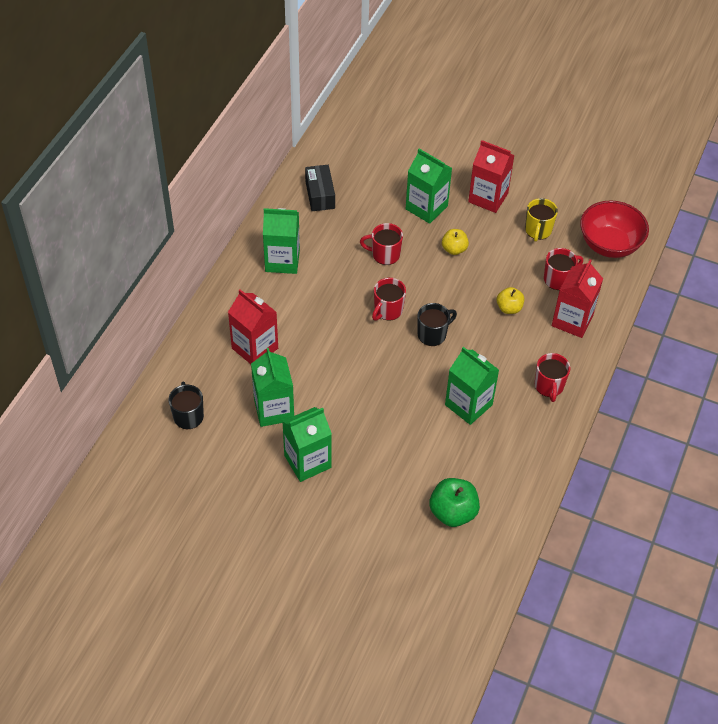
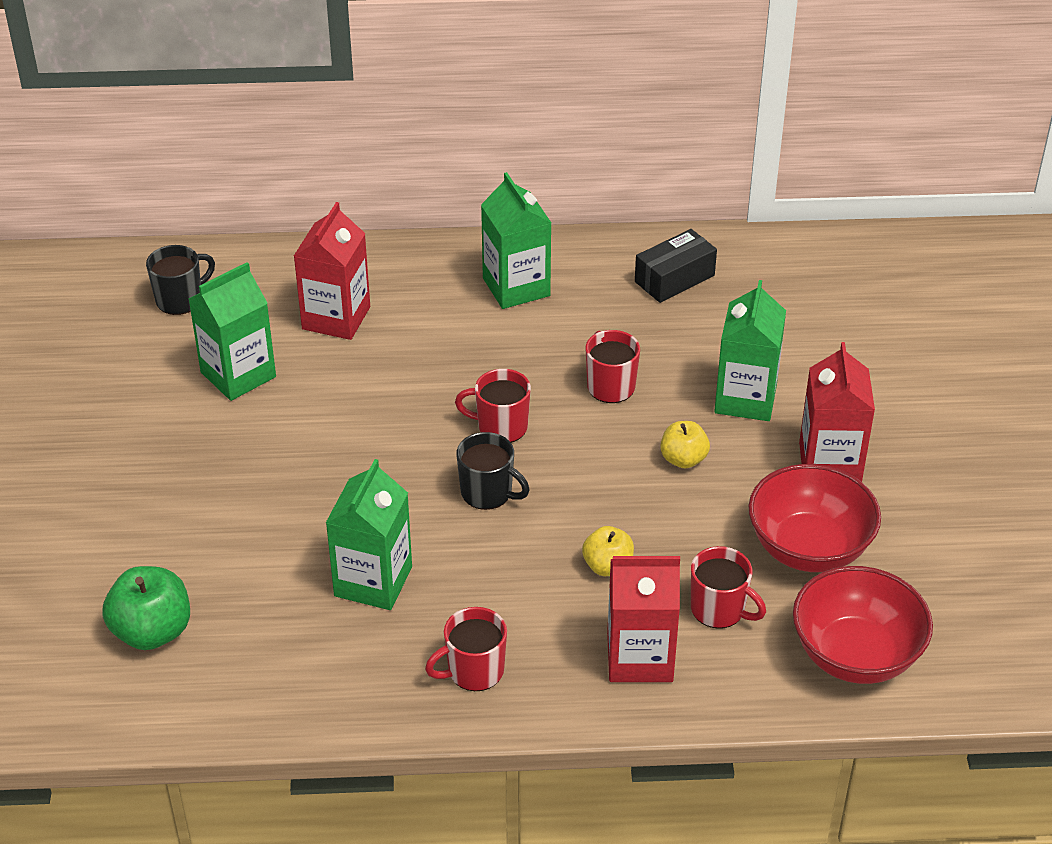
camera: 65 degrees right, 10 degrees down
(307, 461) = (165, 440): green carton -> none
(538, 230) = (808, 548): yellow mug -> red bowl

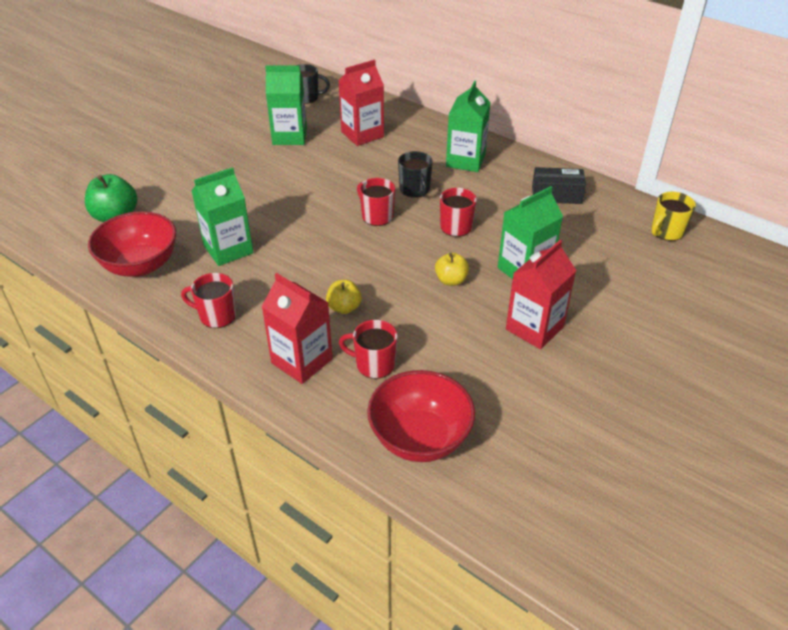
camera: 40 degrees right, 0 degrees up
(488, 493) = (331, 241): black mug -> black mug (415, 190)
(719, 610) = (374, 364): red mug -> red mug turned 120 degrees clockwise
(808, 548) = (465, 364): red bowl -> red bowl (140, 265)
(836, 263) = (666, 232): none -> yellow mug

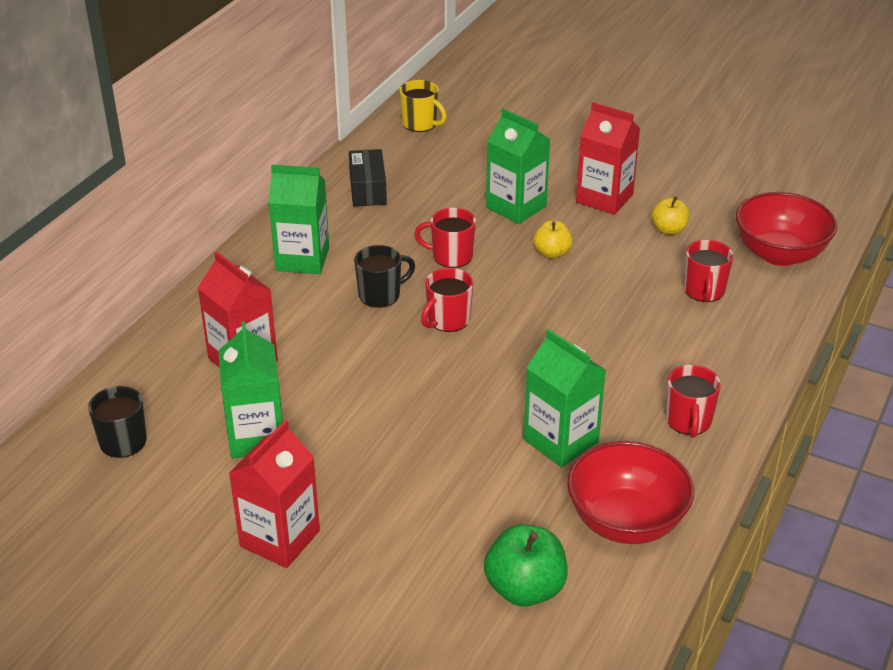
camera: 100 degrees left, 5 degrees down
(302, 361) = (725, 340): red carton -> red carton (280, 538)
(344, 307) = (629, 323): yellow apple -> yellow apple (668, 230)

